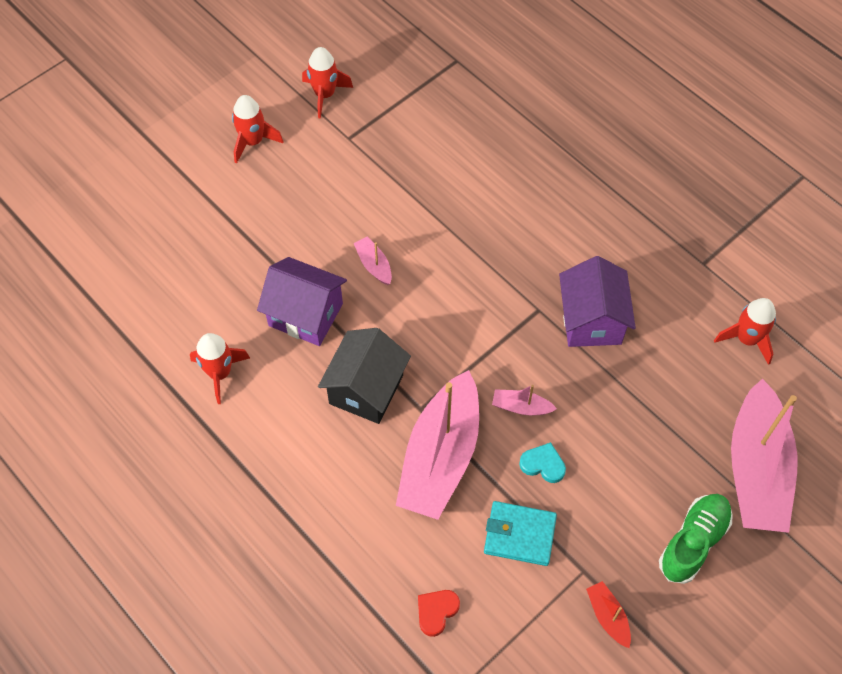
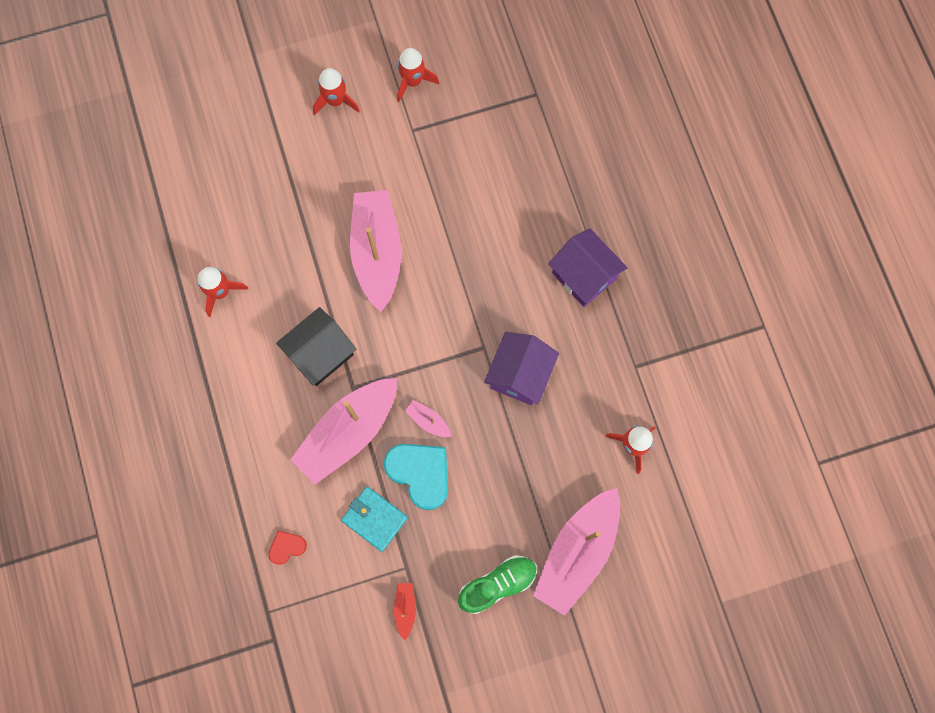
camera: 25 degrees right, 15 degrees up
(306, 315) = (305, 272): purple house -> purple house (584, 276)
(374, 265) = (377, 252): pink boat -> pink boat, size x2.45
(543, 464) = (420, 473): turquoise heart -> turquoise heart, size x1.96

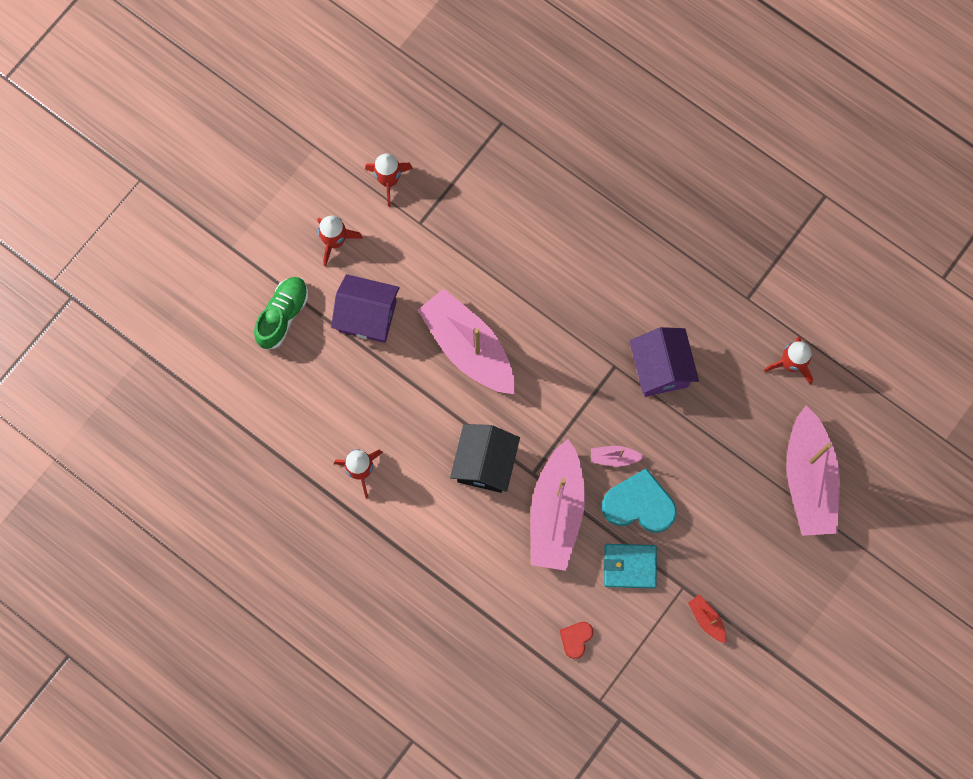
camera: 35 degrees left, 0 degrees up
(497, 584) = (765, 548): green shoe -> green shoe (283, 315)
(584, 276) = (653, 251): purple house -> purple house (367, 316)

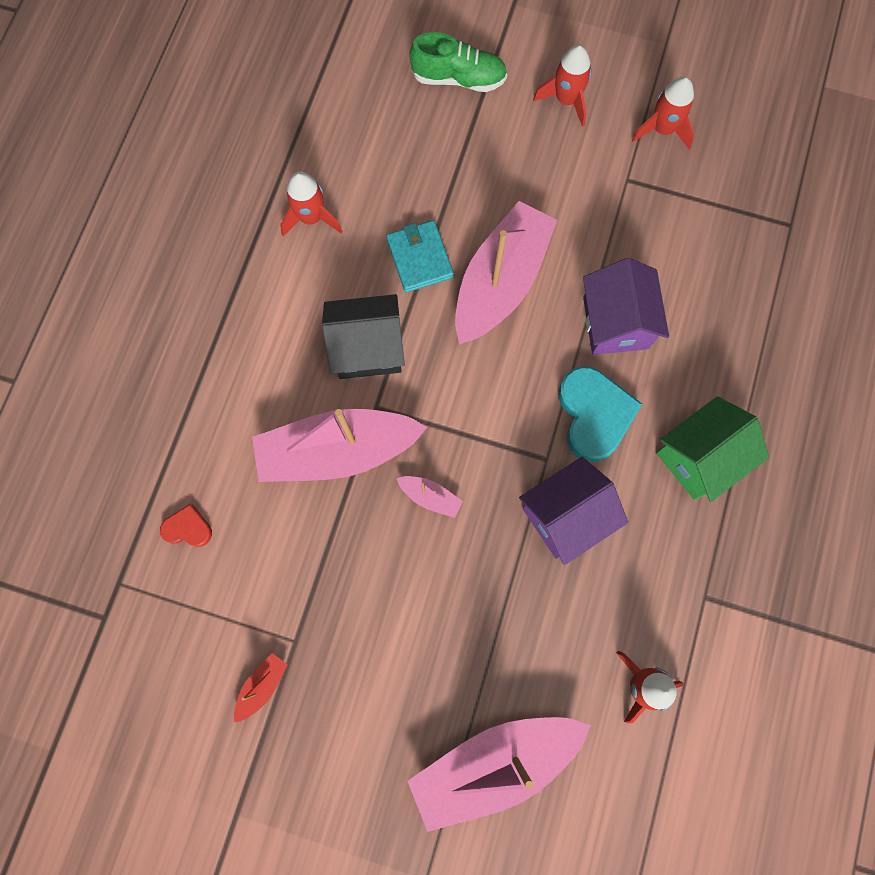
camera: 70 degrees right, 0 degrees up
(367, 316) = (493, 163): purple house -> purple house (615, 323)
(614, 457) = (430, 497): pink boat -> pink boat turned 135 degrees clockwise
(629, 566) = (299, 563): turquoise wallet -> turquoise wallet (420, 258)
(639, 504) = (382, 548): turquoise heart -> turquoise heart (594, 415)
(651, 261) = (699, 457): none -> green house

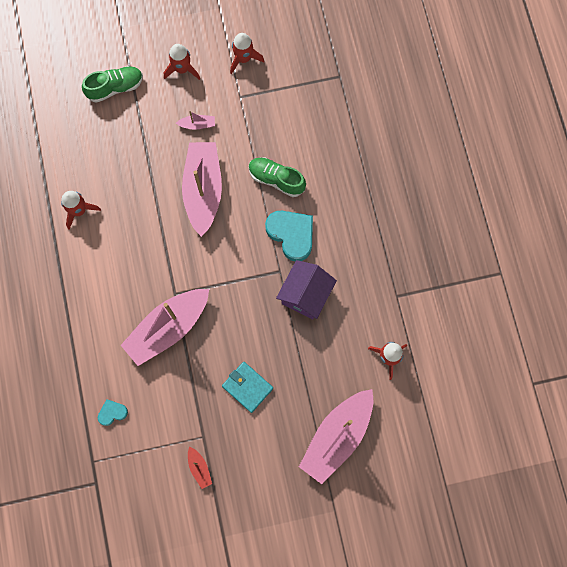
camera: 30 degrees left, 0 degrees up
(188, 528) = (112, 413): red heart -> turquoise heart
(262, 686) = (199, 468): red boat -> red boat turned 150 degrees clockwise
(367, 348) = (152, 265): black house -> none
(420, 258) = (152, 201): turquoise wallet -> turquoise wallet (247, 387)
(430, 497) = (230, 324): pink boat -> pink boat (197, 124)
(615, 323) = (276, 179): purple house -> green shoe
(699, 457) = (357, 227): green house -> none

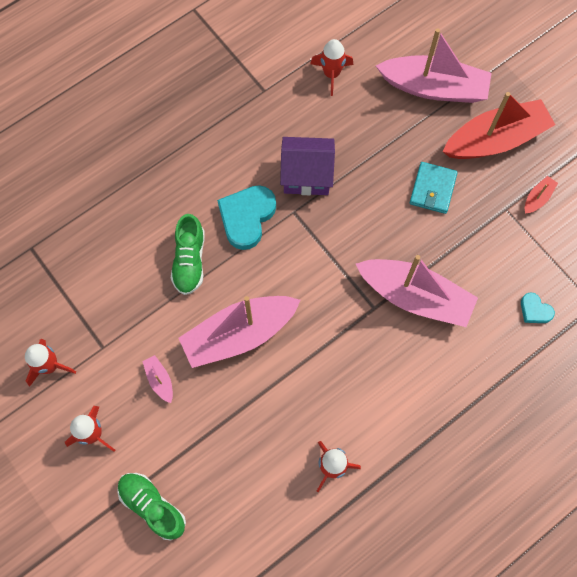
camera: 115 degrees left, 5 degrees down
(266, 463) = (495, 139): none -> red boat

